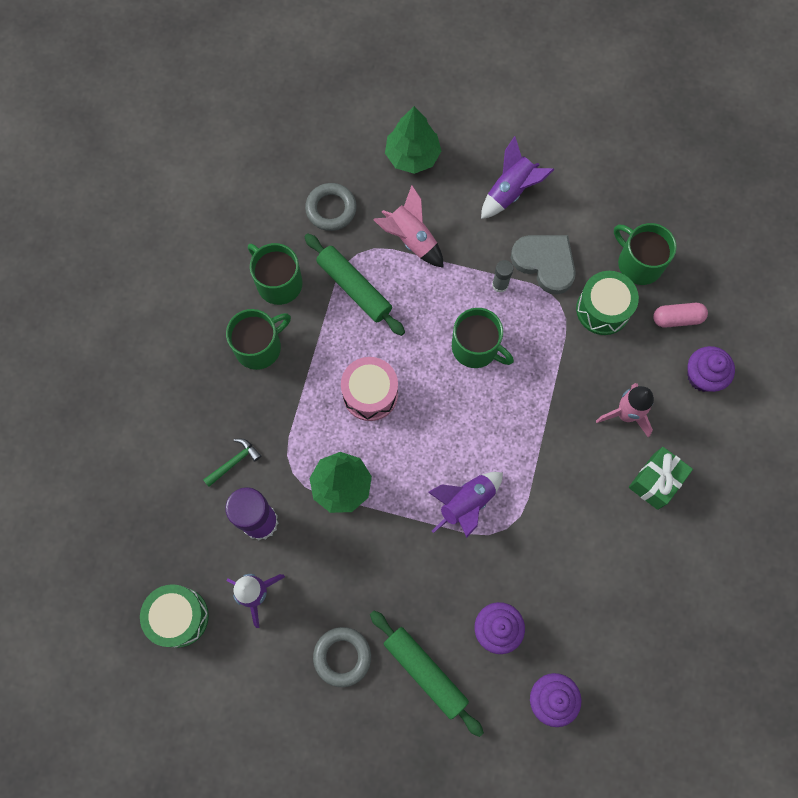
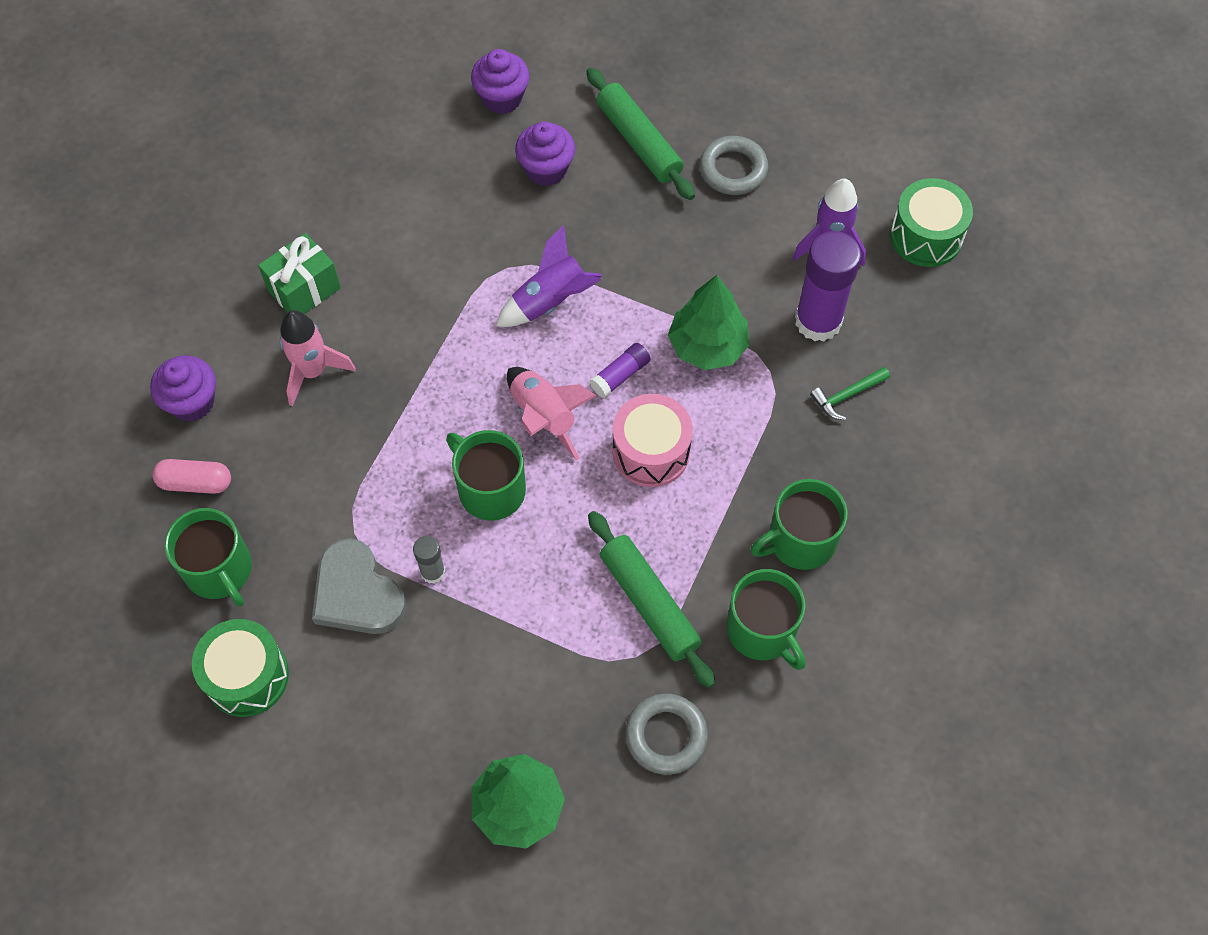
camera: 170 degrees left, 10 degrees down
(402, 450) = (620, 375): none -> purple glue stick
(411, 239) = (549, 664): pink rocket -> pink rocket (544, 417)
(510, 191) = (376, 717): purple rocket -> none
(603, 309) = (295, 512): green drum -> green drum (247, 676)

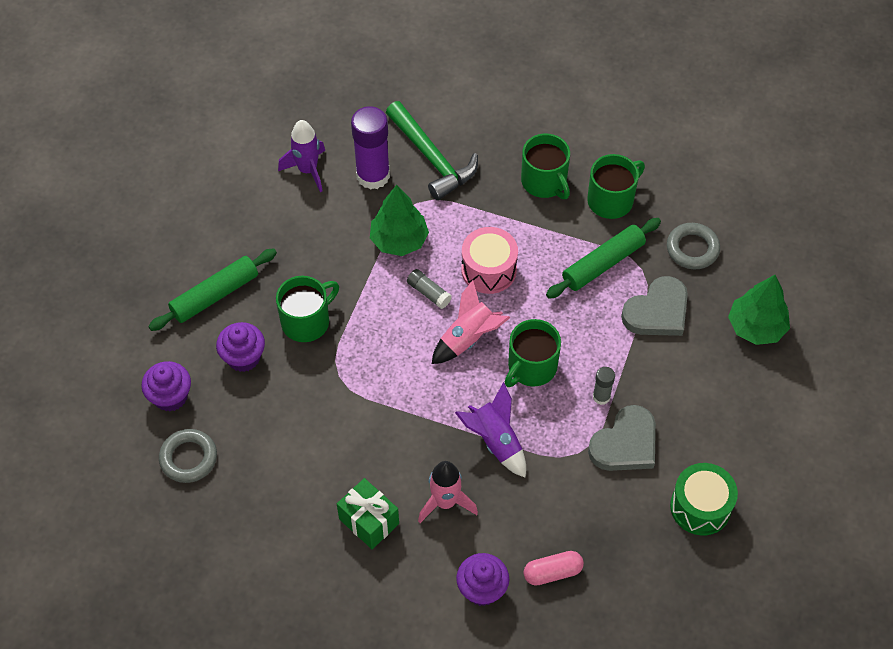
camera: 95 degrees left, 5 degrees down
(195, 482) = (552, 572): pink capsule -> pink capsule turned 75 degrees clockwise
(219, 570) = (622, 541): green mug -> green mug (306, 321)
(551, 301) = (368, 343): purple rocket -> purple rocket (495, 441)
(560, 667) = (657, 311): none -> grey heart
(620, 375) = (429, 293): purple glue stick -> grey glue stick
(733, 169) = (241, 231): grey ring -> grey ring (188, 458)
(847, 395) = (432, 158): green hammer -> green hammer, size x2.12
(926, 236) = (297, 114): green drum -> none

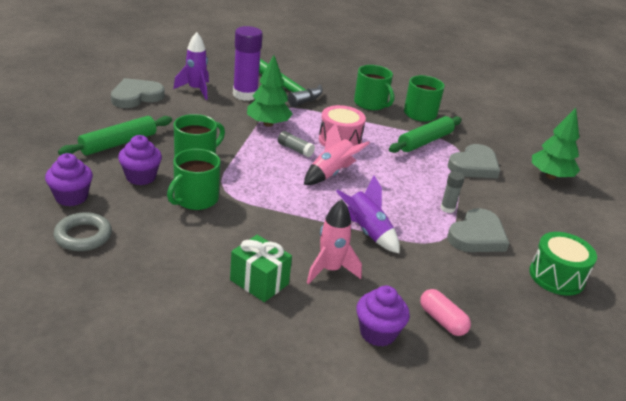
camera: 10 degrees left, 25 degrees down
(231, 193) = (136, 96): none -> grey heart
(531, 367) = (386, 190): green mug -> green mug (195, 199)
(552, 572) = (442, 320): pink capsule -> pink capsule turned 75 degrees clockwise
(692, 249) = (486, 137): grey ring -> none

